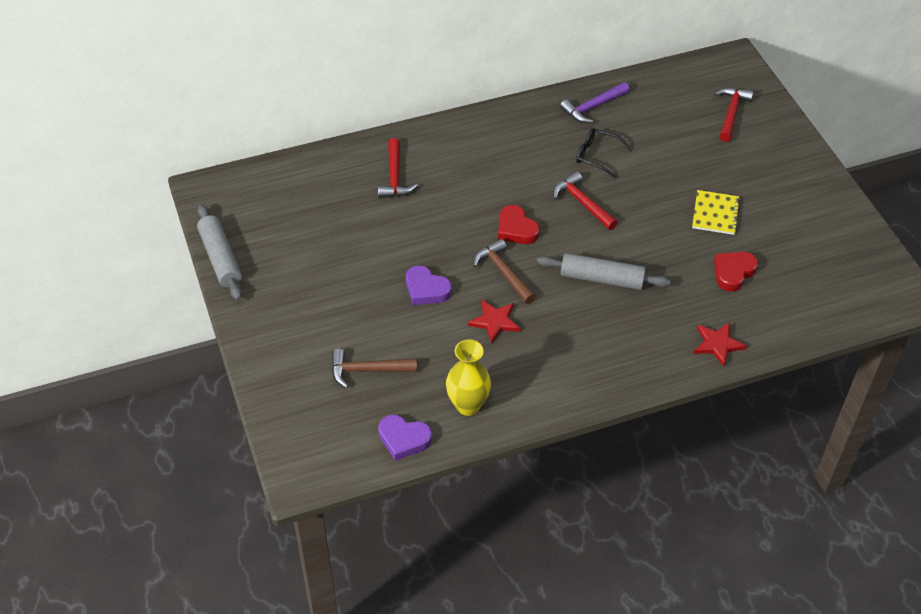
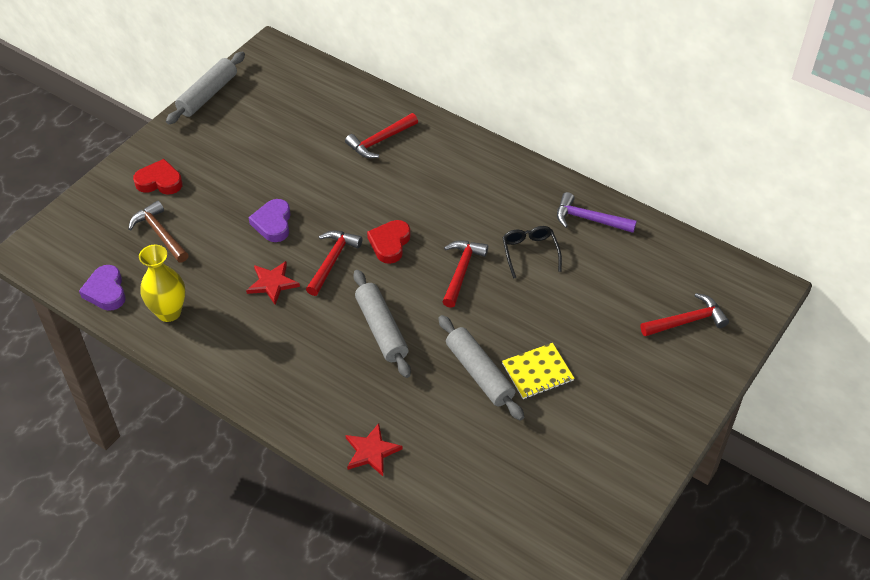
camera: 55 degrees right, 0 degrees up
(503, 272) = (332, 261): brown hammer -> red hammer
(691, 245) = (479, 373): none -> grey rolling pin
(733, 272) = (473, 421): red heart -> red heart (159, 181)

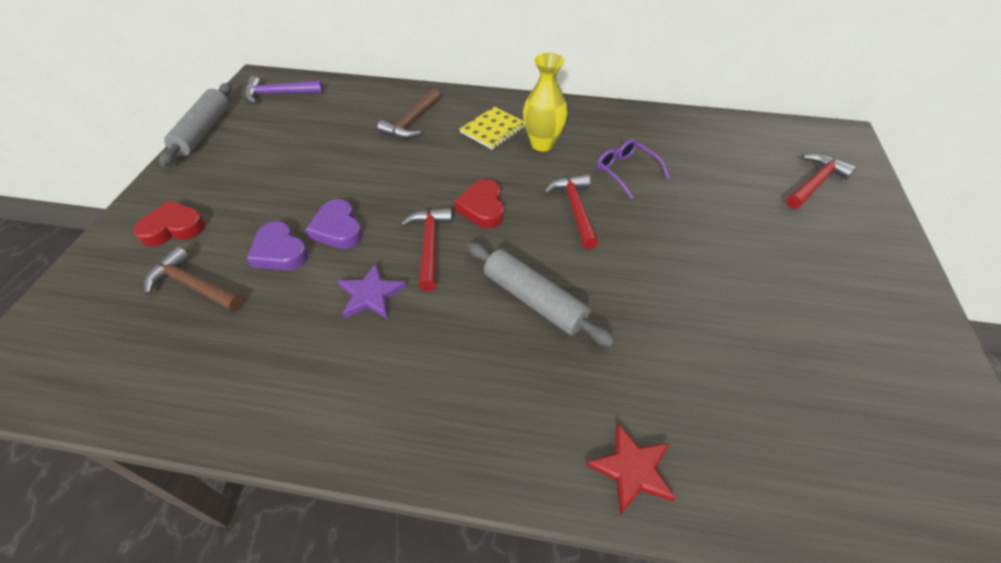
camera: 25 degrees left, 0 degrees up
(106, 291) = (134, 389): purple heart -> purple heart (280, 252)
(169, 312) = (243, 383): yellow vase -> yellow vase (542, 144)
(272, 283) = (371, 294): red star -> purple star
(380, 141) = (412, 122): red hammer -> brown hammer
(479, 373) = (677, 308): grey rolling pin -> none
(530, 253) = (626, 172): black glasses -> purple glasses
(537, 372) = (734, 282): yellow notebook -> yellow notebook (493, 129)
(589, 219) = (653, 129): purple hammer -> purple hammer (279, 94)

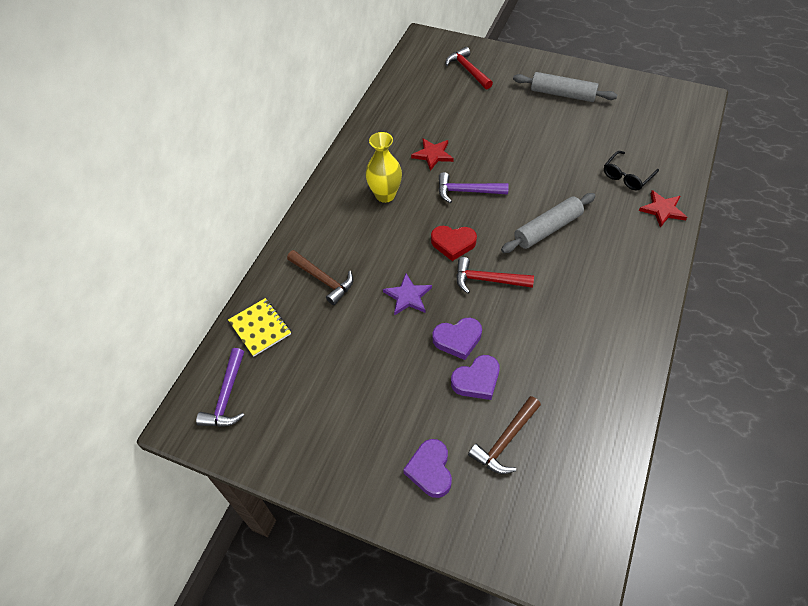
camera: 75 degrees left, 5 degrees up
(173, 228) = (430, 470): red heart -> purple heart
(203, 131) = (275, 467): grey rolling pin -> grey rolling pin (562, 94)
(371, 294) = (531, 318): purple star -> purple star (408, 296)
(493, 129) = (355, 223): yellow notebook -> yellow notebook (260, 328)
(575, 209) = (466, 191): red hammer -> purple hammer
(626, 172) = (433, 155): purple glasses -> red star
(694, 405) = (627, 176): none -> black glasses

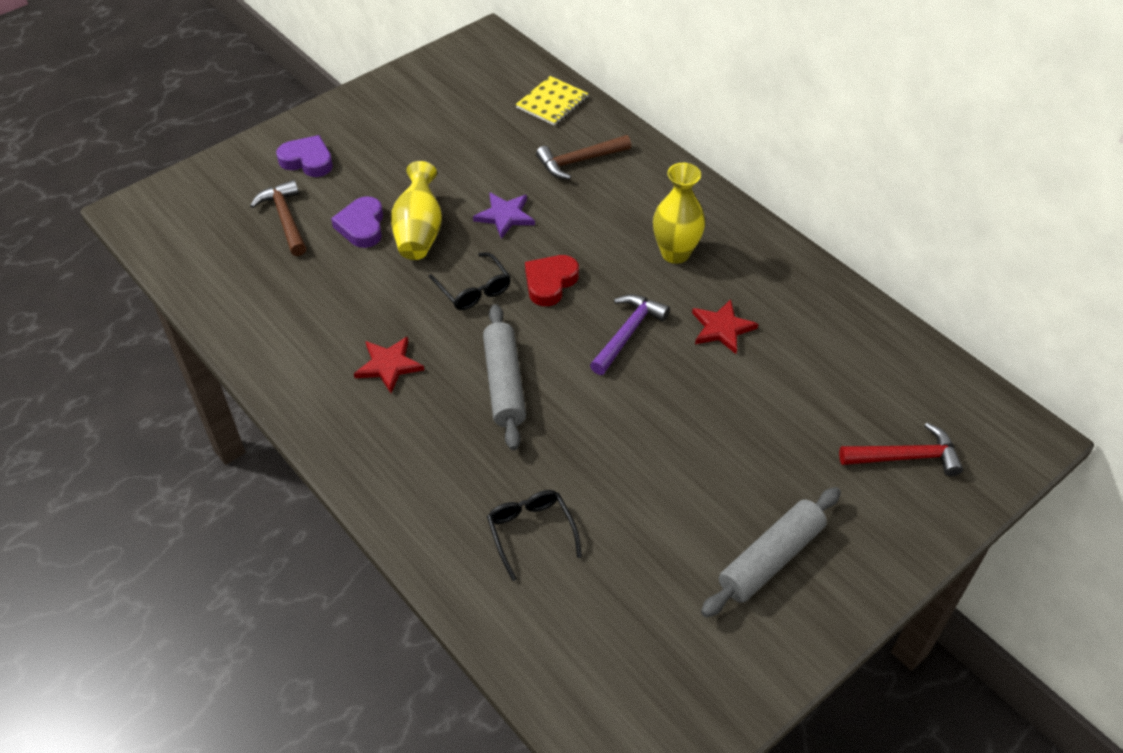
camera: 115 degrees right, 5 degrees down
(227, 396) = (492, 66): purple hammer -> none
(260, 328) = (552, 102): yellow notebook -> yellow notebook turned 45 degrees counterclockwise
(458, 339) = (419, 232): purple heart -> yellow vase
(487, 280) = (473, 289): red hammer -> black glasses
(662, 210) = (439, 534): red star -> red star (389, 365)

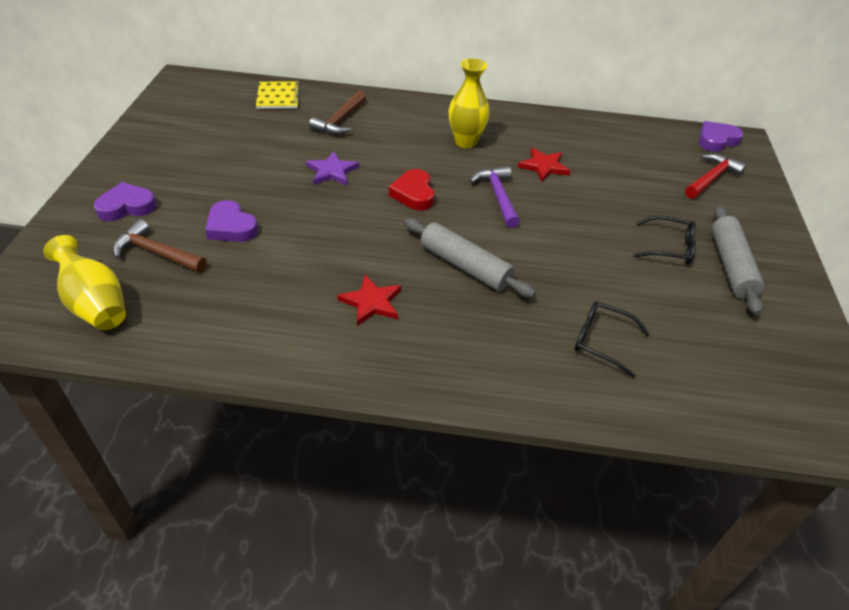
camera: 45 degrees left, 5 degrees down
(419, 232) = (282, 209): yellow vase -> yellow vase (95, 304)
(473, 289) = (368, 223): black glasses -> black glasses (669, 247)
(991, 418) = (716, 140): none -> purple heart

